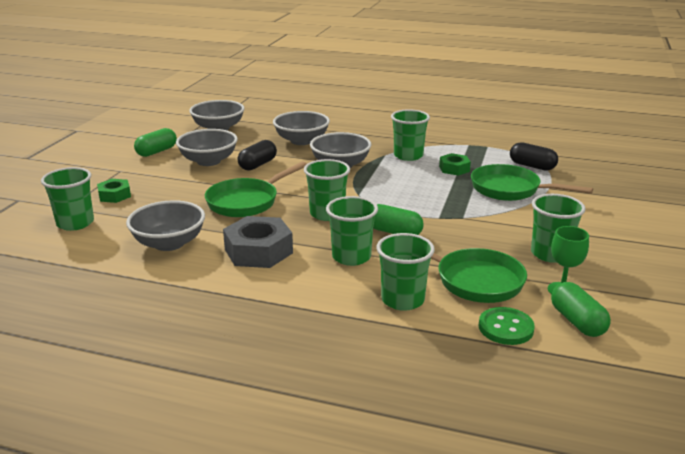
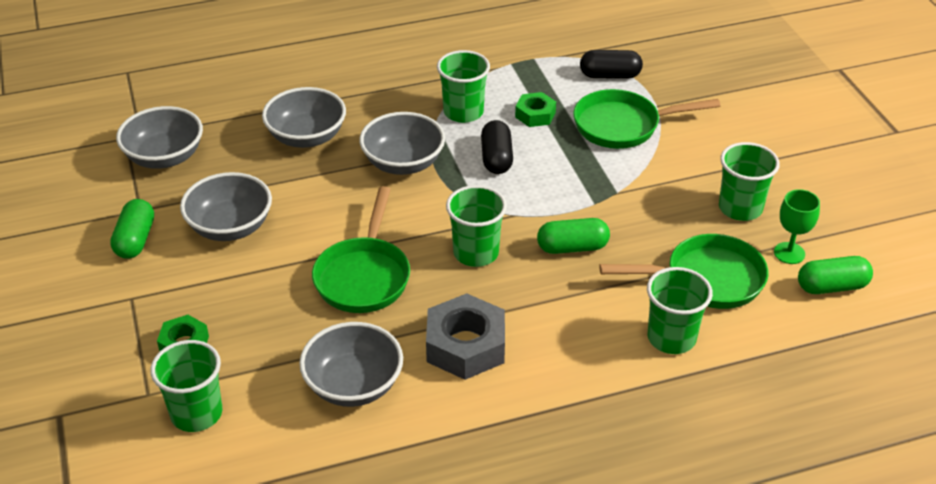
camera: 35 degrees left, 15 degrees up
(258, 165) = (302, 206): black capsule -> black capsule (496, 158)
(351, 257) = (567, 305): green cup -> none
(505, 328) = (785, 325): green button -> none
(577, 322) = (832, 286): green capsule -> green capsule turned 45 degrees counterclockwise

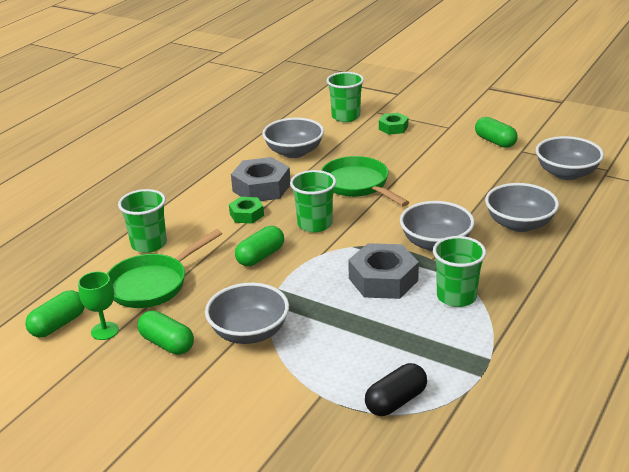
camera: 140 degrees right, 10 degrees down
(230, 227) = (464, 167): grey bowl -> grey bowl (249, 332)
(496, 158) = (383, 279): black capsule -> grey nut
(535, 115) = (404, 326): green nut -> green nut (246, 214)
(623, 126) = (326, 358): green pan -> none
(740, 208) = (167, 343): green cup -> green capsule

